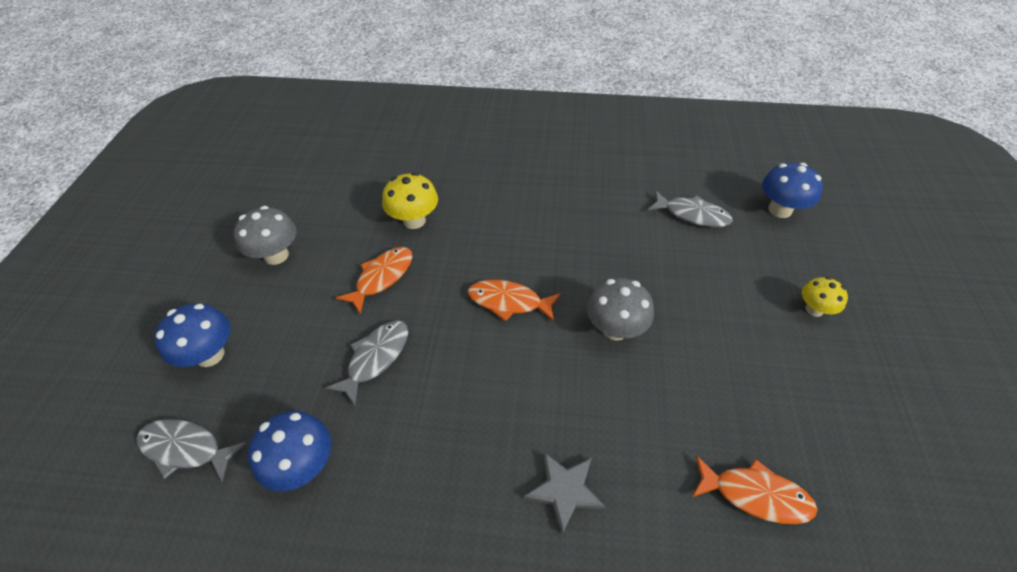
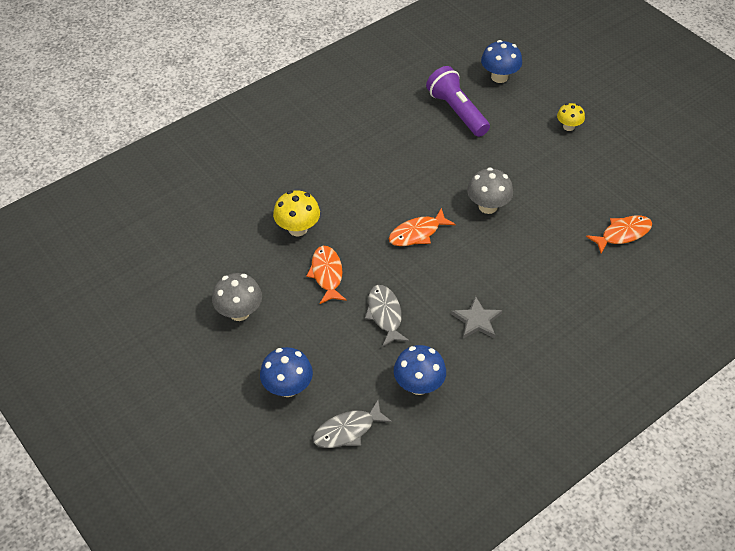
camera: 45 degrees left, 0 degrees up
(565, 490) = (548, 295): grey star -> grey star (477, 320)
(692, 215) = (457, 112): grey fish -> purple flashlight

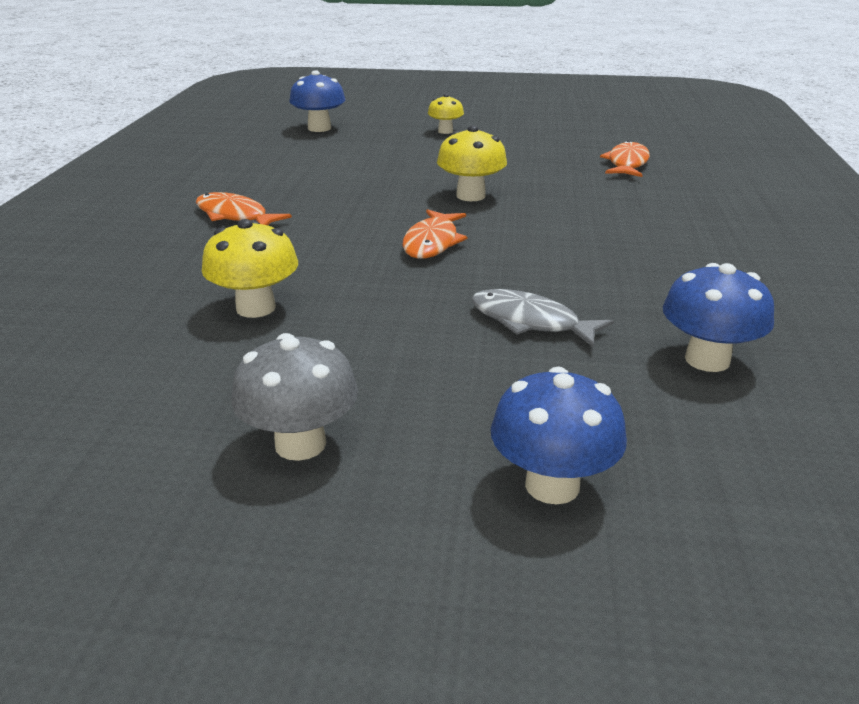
camera: 45 degrees left, 20 degrees down
(327, 274) = (379, 327): orange fish -> orange fish (235, 216)
(348, 430) = (737, 472): grey fish -> none
(457, 112) = (313, 157): purple flashlight -> none
(477, 320) = (638, 271): grey star -> none
(488, 206) = (470, 196): grey mushroom -> yellow mushroom

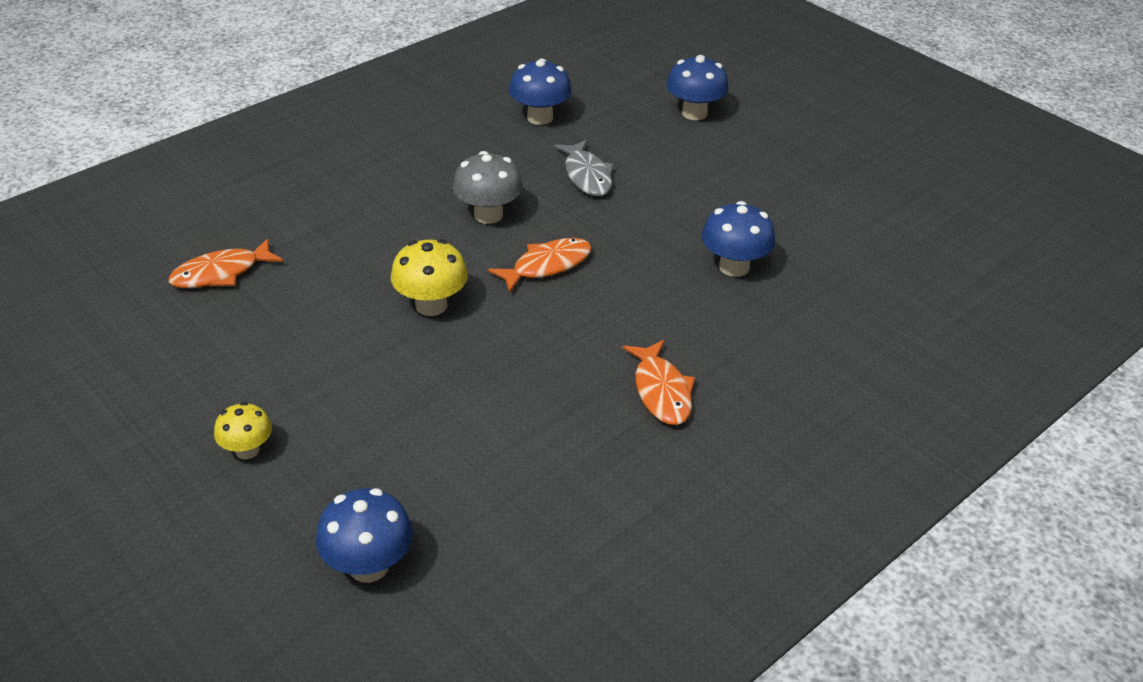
camera: 140 degrees left, 10 degrees up
(256, 308) = (734, 267): yellow mushroom -> blue mushroom
(300, 444) = (780, 174): grey mushroom -> grey mushroom (488, 215)

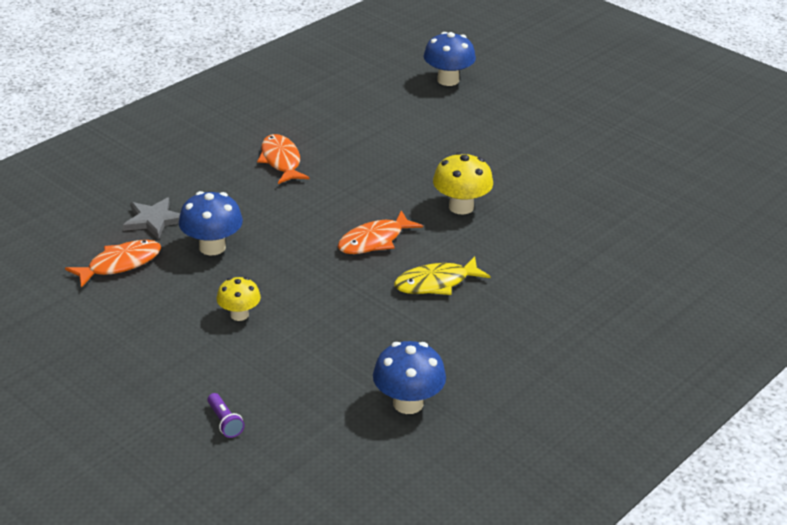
camera: 175 degrees right, 5 degrees down
(221, 273) = (639, 223): orange fish -> orange fish (120, 264)
(247, 450) = (545, 122): yellow mushroom -> yellow mushroom (239, 315)
(488, 215) = (436, 283): grey mushroom -> yellow fish
(587, 176) = (347, 330): grey fish -> none
(694, 113) = (225, 422): blue mushroom -> purple flashlight
(812, 305) = (153, 220): none -> grey star

